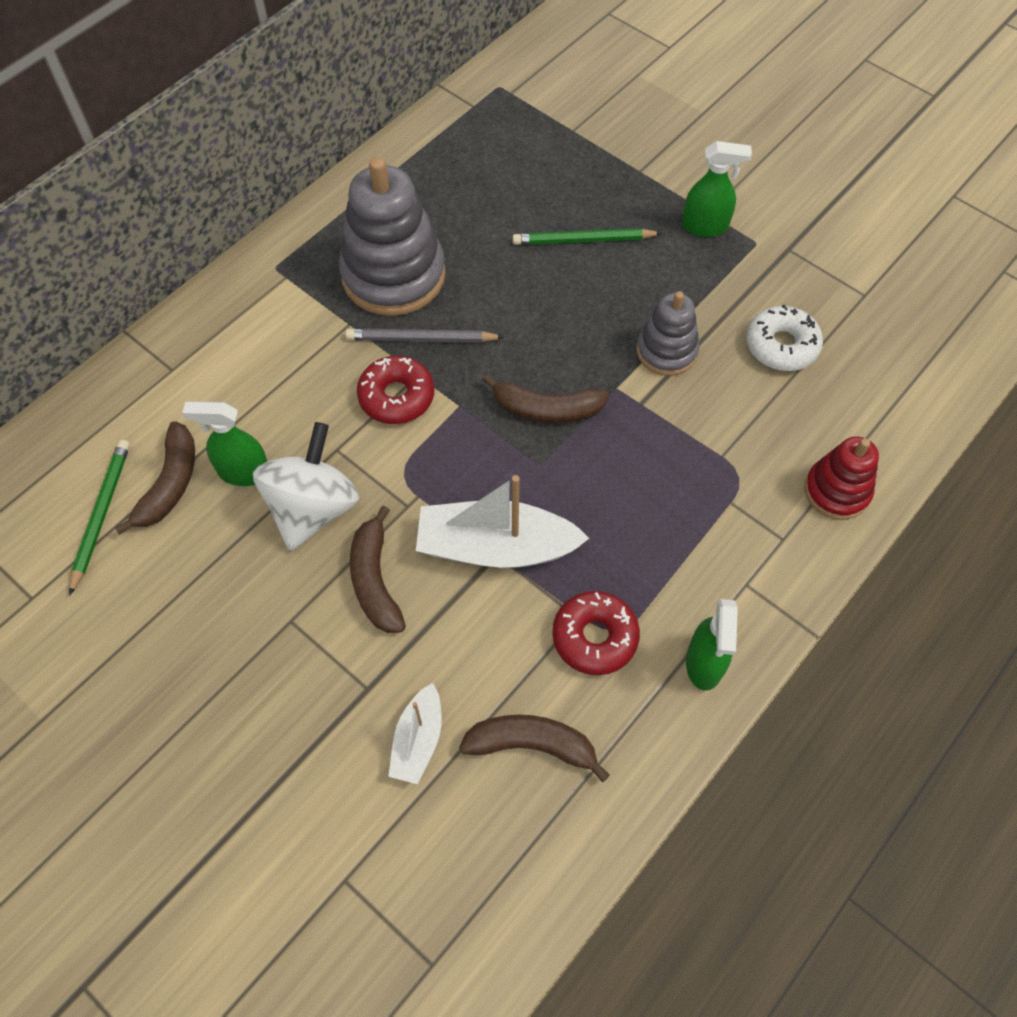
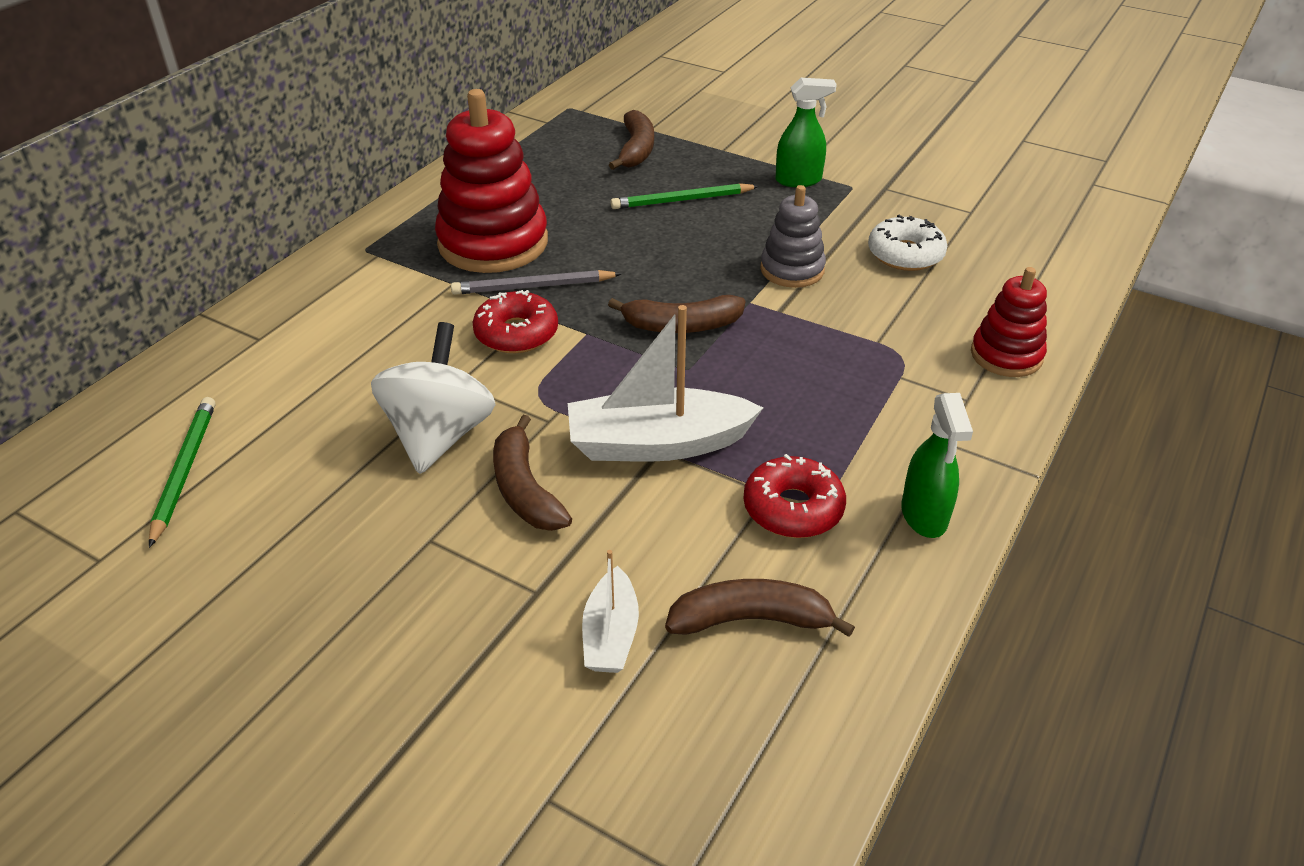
camera: 10 degrees left, 20 degrees down
(170, 484) = (267, 434): brown banana -> brown banana (636, 150)
(243, 472) = (353, 414): green spray bottle -> none
(393, 275) = (493, 243): grey stacking toy -> red stacking toy

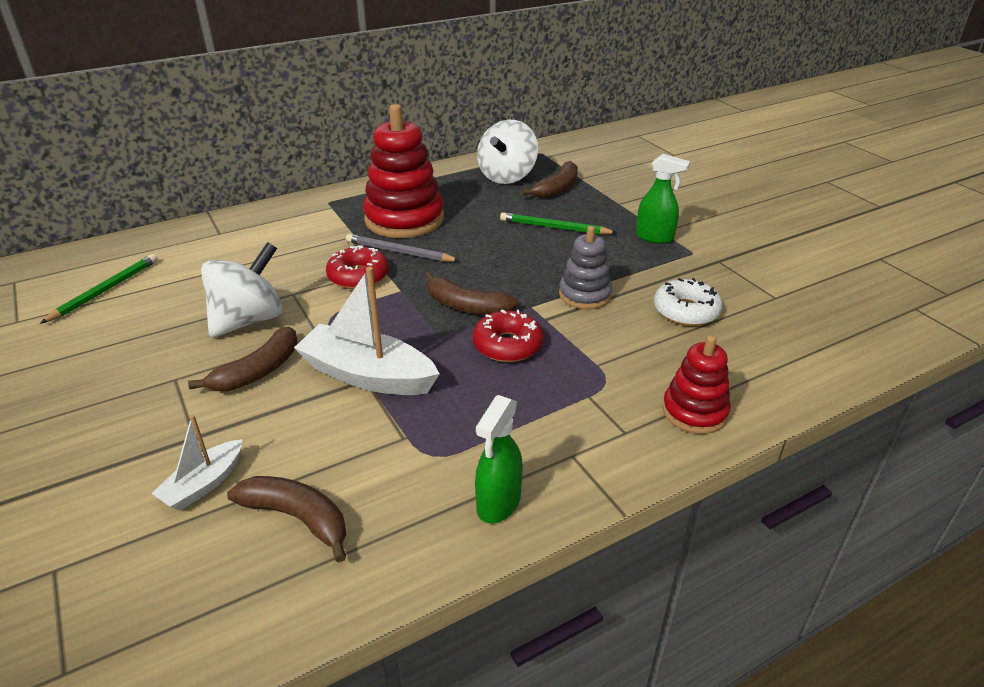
camera: 30 degrees right, 5 degrees down
(525, 489) = (258, 371): brown banana -> brown banana turned 150 degrees counterclockwise
(561, 150) = (507, 176): none -> white spinning top
(793, 508) = (409, 455): red donut -> red donut (507, 345)

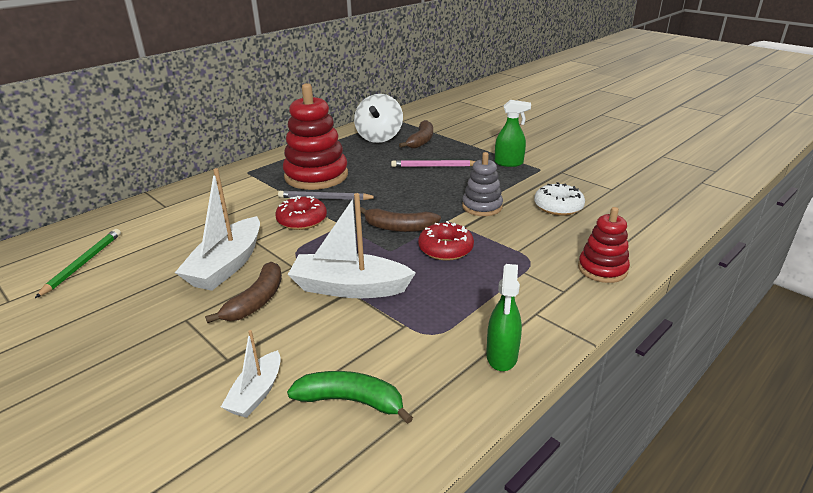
camera: 15 degrees left, 5 degrees down
(248, 320) = (227, 265): white spinning top -> white boat
(297, 518) = (351, 401): brown banana -> green banana
(555, 227) = (434, 166): green pencil -> pink pencil

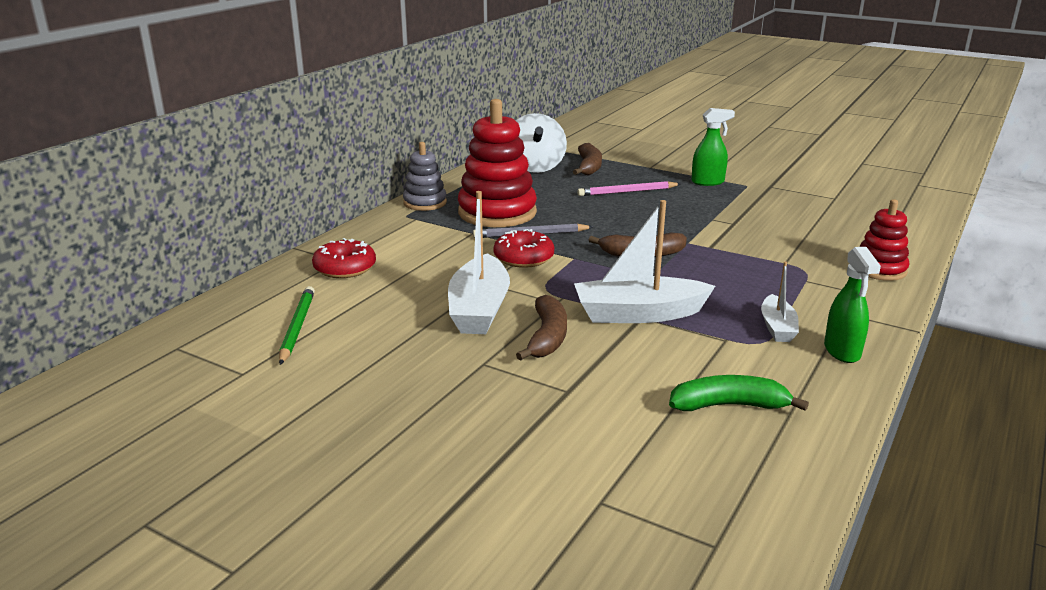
camera: 15 degrees left, 5 degrees down
(256, 393) = (627, 413): white boat -> white boat (777, 327)
(445, 249) = (709, 268): red donut -> red donut (345, 268)
(482, 207) = (714, 226): grey stacking toy -> grey stacking toy (425, 203)
(558, 206) = (793, 219): white donut -> none

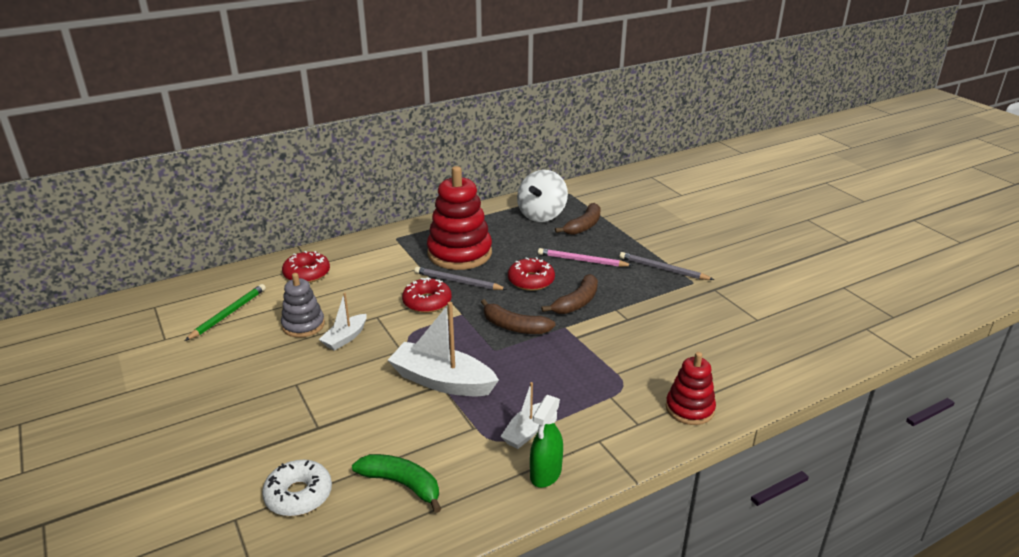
camera: 30 degrees right, 5 degrees up
(425, 203) = (422, 229): grey stacking toy -> grey stacking toy (303, 325)
(479, 309) = (345, 338): white boat -> white boat, size x0.55
(547, 337) = (358, 378): brown banana -> brown banana (577, 302)
(603, 217) = (531, 281): none -> red donut
(639, 453) = (298, 495): none -> white donut
(708, 182) = (663, 269): green spray bottle -> grey pencil

